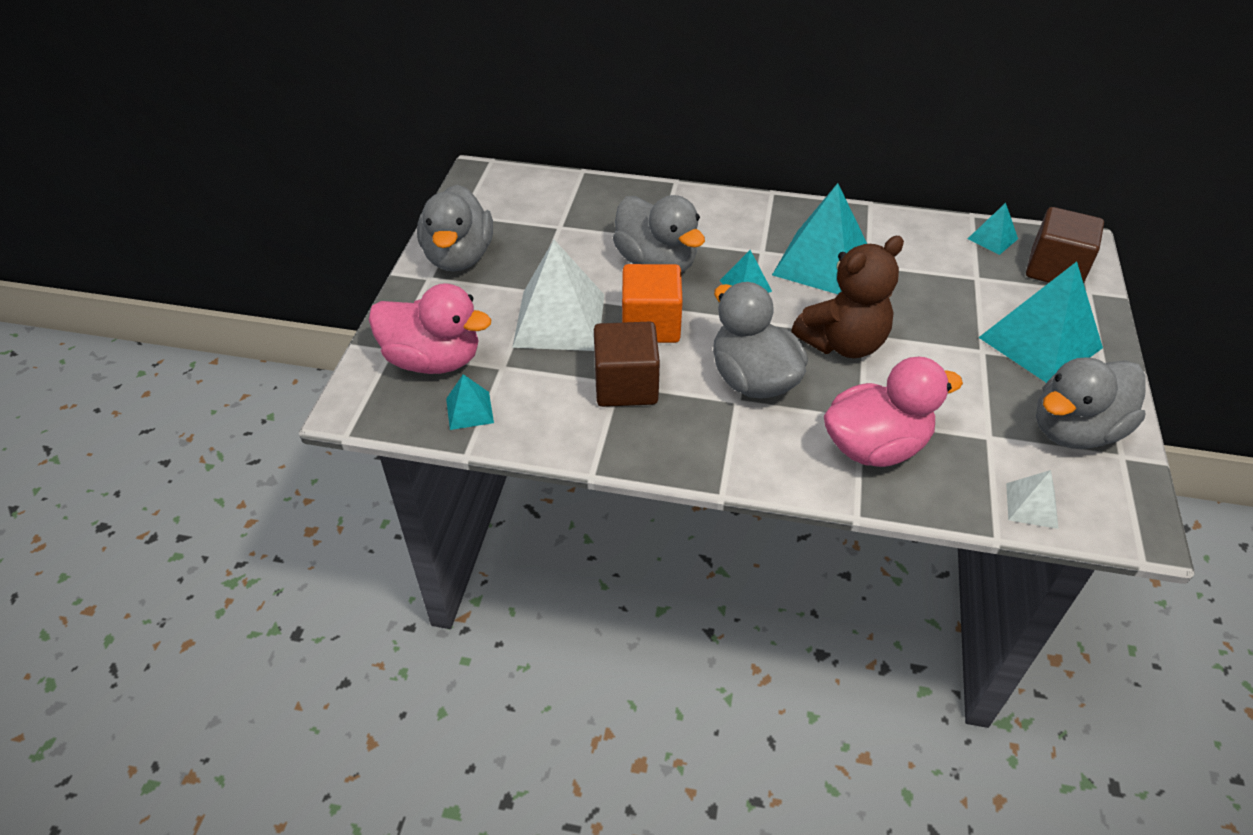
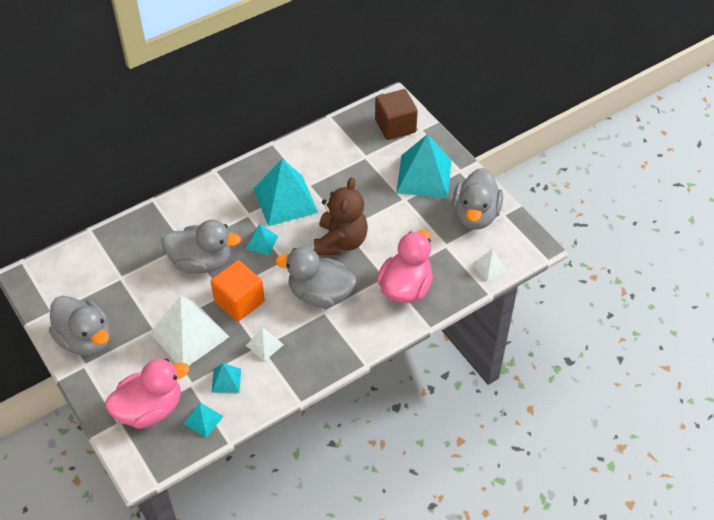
camera: 45 degrees left, 5 degrees up
(626, 385) = (264, 345): brown cube -> white pyramid
(992, 238) = (351, 126): turquoise pyramid -> turquoise pyramid (226, 380)

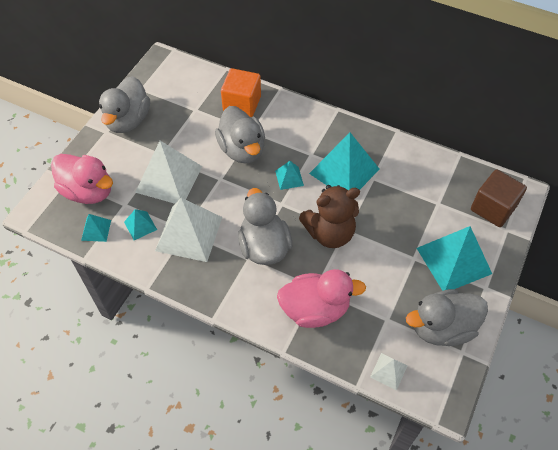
camera: 60 degrees right, 5 degrees up
(239, 301) = (220, 194): orange cube -> orange cube (242, 104)
(264, 345) = (189, 233): white pyramid -> white pyramid, size x2.11

